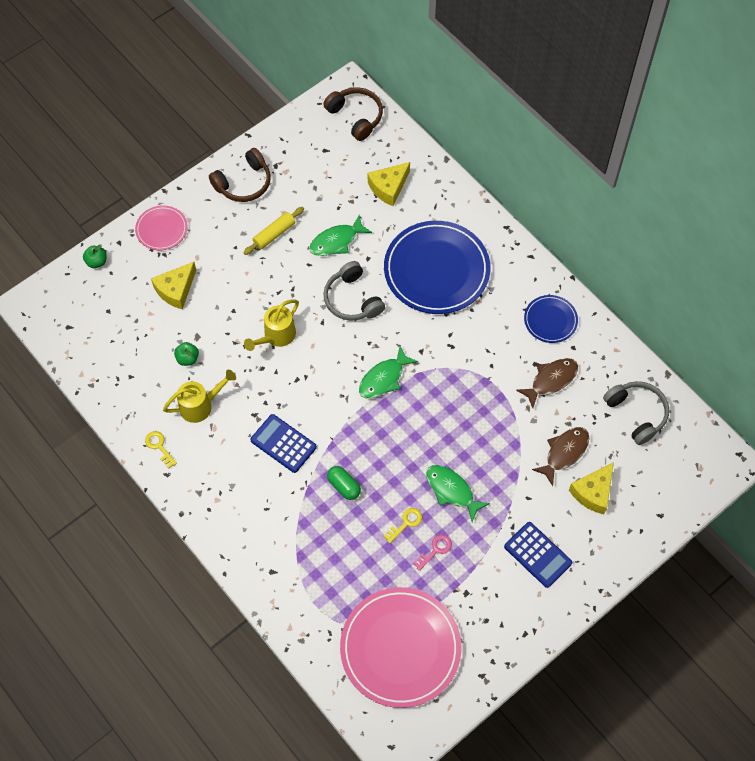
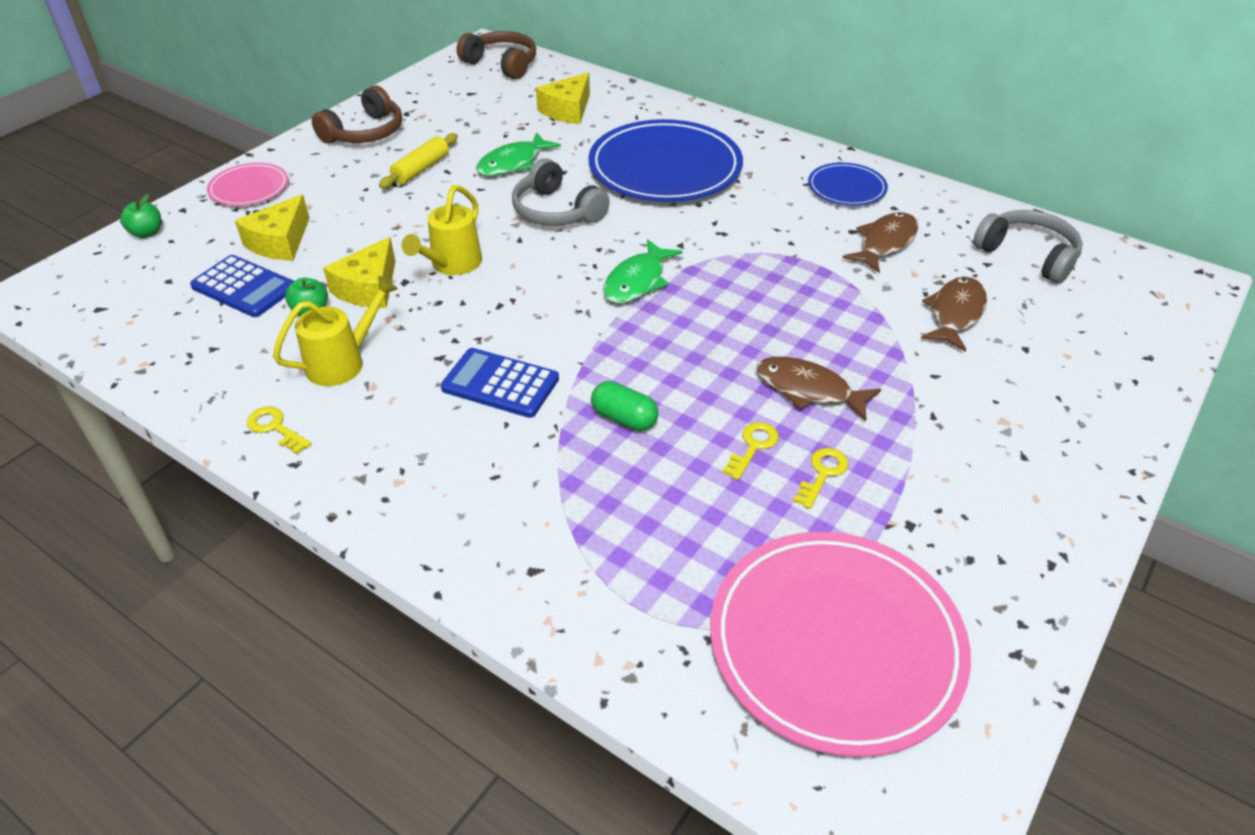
camera: 15 degrees left, 20 degrees down
(435, 550) = (822, 473): pink key -> yellow key
(451, 490) = (808, 390): green fish -> brown fish
(538, 554) = (997, 444): blue calculator -> blue calculator (244, 287)
(593, 492) = (1029, 350): yellow cheese -> yellow cheese (369, 288)

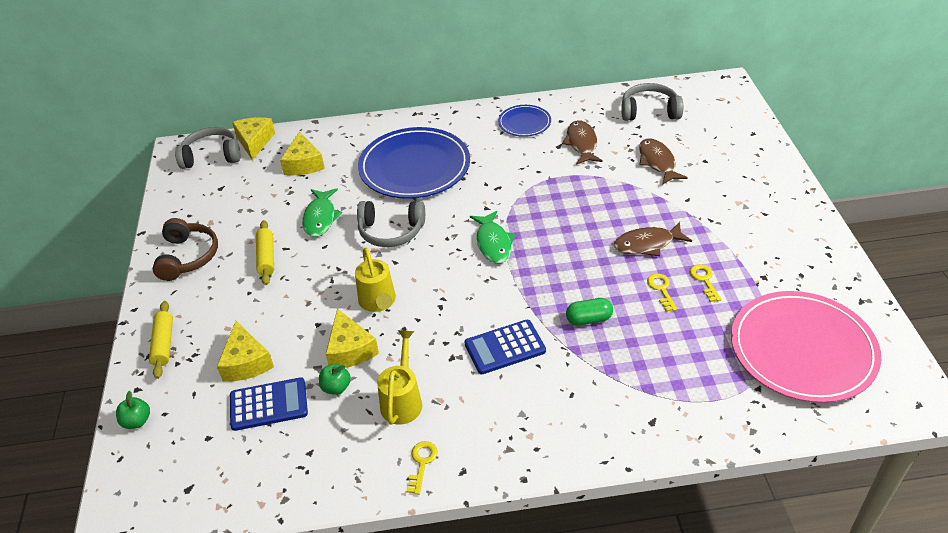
camera: 40 degrees left, 0 degrees up
(249, 188) = (164, 344): pink plate -> yellow rolling pin
(275, 428) = (422, 463): yellow key -> yellow key turned 105 degrees clockwise
(502, 64) = (212, 156): brown headphones -> grey headphones
(553, 71) = (254, 142): none -> yellow cheese

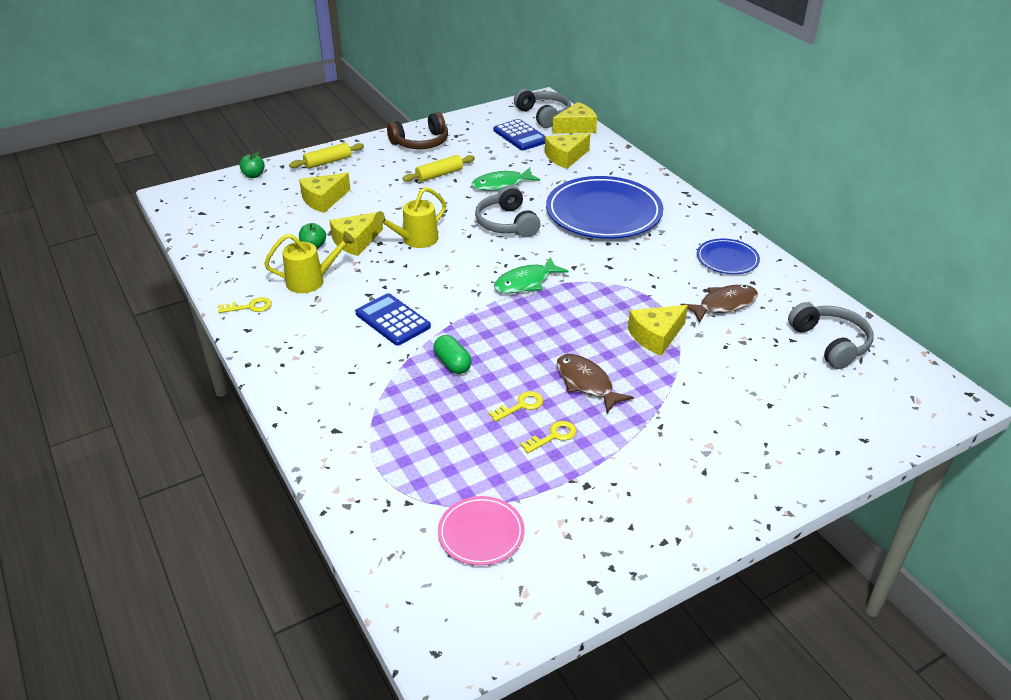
camera: 65 degrees right, 5 degrees down
(269, 404) = (286, 221): blue calculator -> blue calculator (520, 136)
(604, 190) = (656, 336): none -> yellow cheese
(657, 162) = (736, 366): brown fish -> none
(802, 350) = (481, 533): pink plate -> pink plate, size x0.50

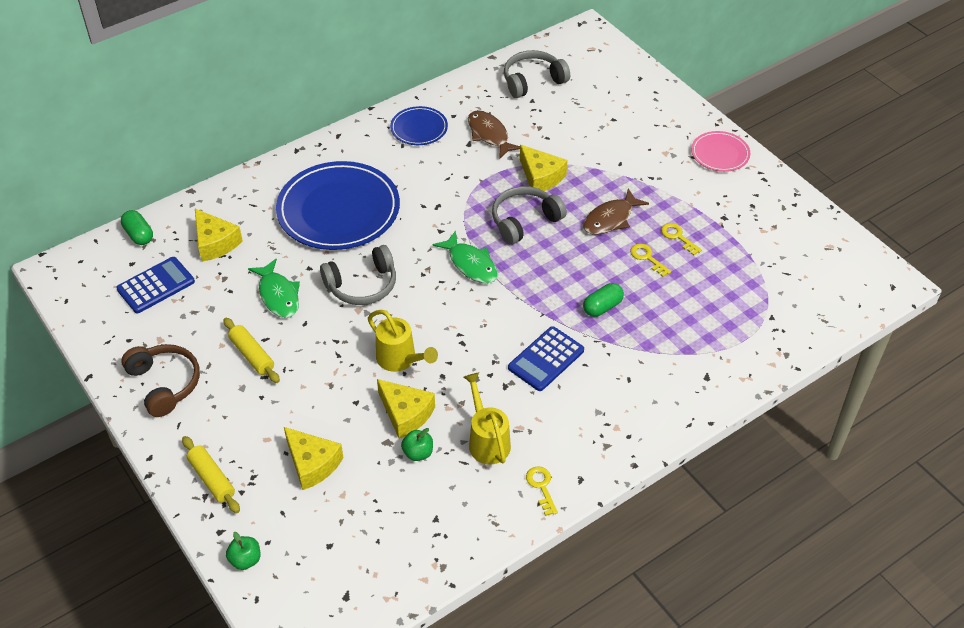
camera: 95 degrees left, 10 degrees up
(481, 533) = (787, 272): pink plate -> pink plate (720, 154)
(544, 115) = (100, 266): grey headphones -> grey headphones (524, 221)
(576, 127) = (139, 235): yellow cheese -> green capsule

